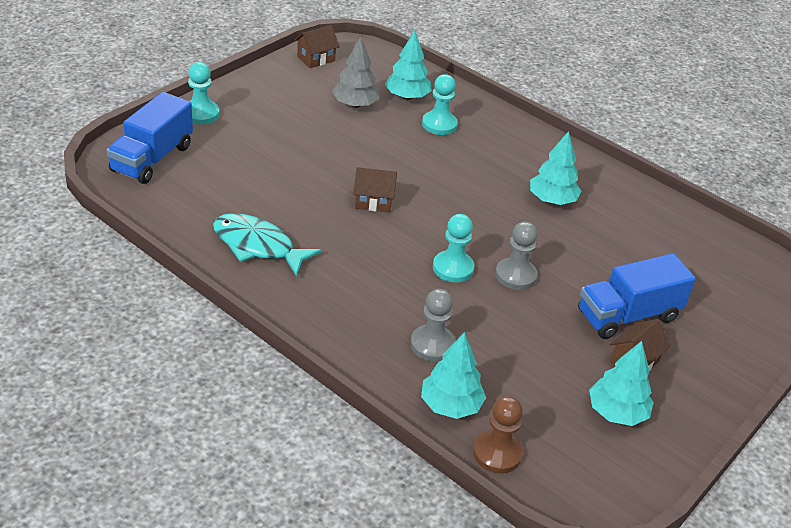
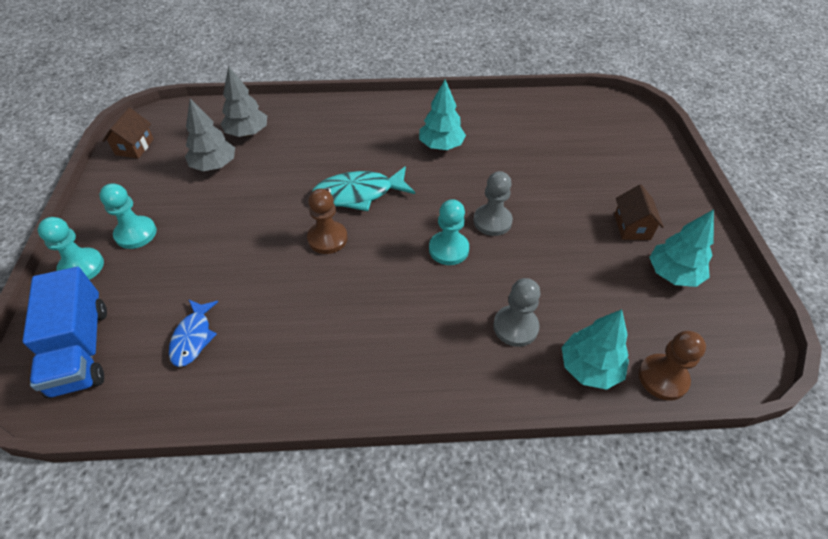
camera: 40 degrees left, 10 degrees up
(218, 197) = (193, 338): none -> blue fish
(257, 246) = (284, 357): turquoise fish -> turquoise fish (358, 194)
(373, 201) = (327, 238): brown house -> brown pawn
(407, 97) = (247, 133): turquoise tree -> grey tree
(439, 124) = (298, 140): turquoise pawn -> turquoise pawn (136, 233)
(628, 315) = (586, 196): blue truck -> none

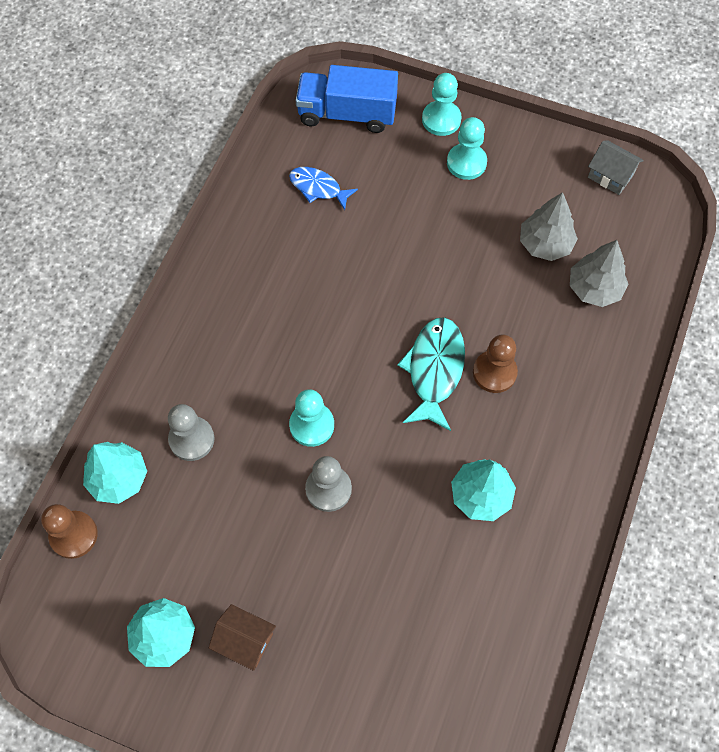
camera: 115 degrees right, 15 degrees up
(134, 147) = (610, 176): brown house -> grey house
(327, 238) = (381, 319): brown pawn -> brown pawn (494, 372)

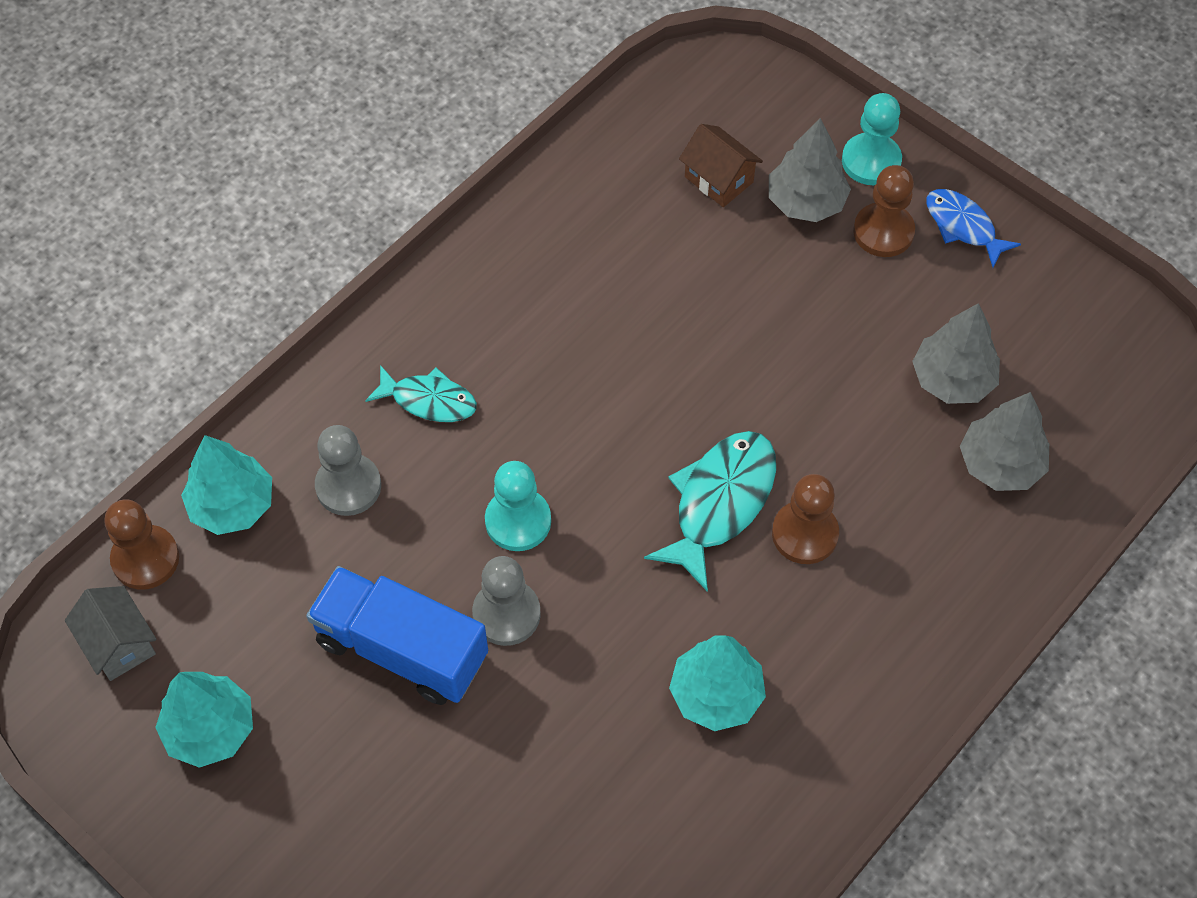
camera: 20 degrees right, 5 degrees down
(222, 364) = (429, 400): none -> turquoise fish
(245, 641) = (314, 774): brown house -> brown house (719, 179)
(318, 188) = (656, 204): blue fish -> blue fish (963, 226)
(347, 114) = (738, 114): blue truck -> blue truck (401, 649)
(411, 158) = (806, 202): none -> grey tree
(466, 163) = (883, 232): turquoise pawn -> brown pawn
(610, 176) = (1091, 313): grey house -> grey house (119, 644)

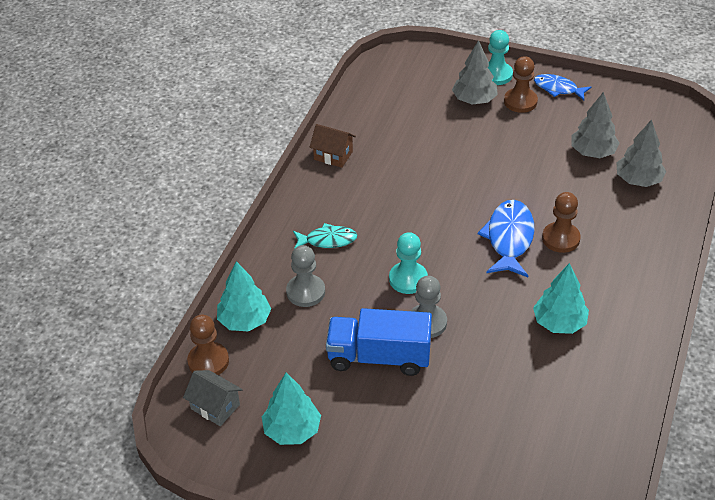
camera: 20 degrees left, 15 degrees down
(719, 179) = (424, 103): brown house -> brown house (333, 155)
(720, 502) = (509, 238): turquoise fish -> blue fish

